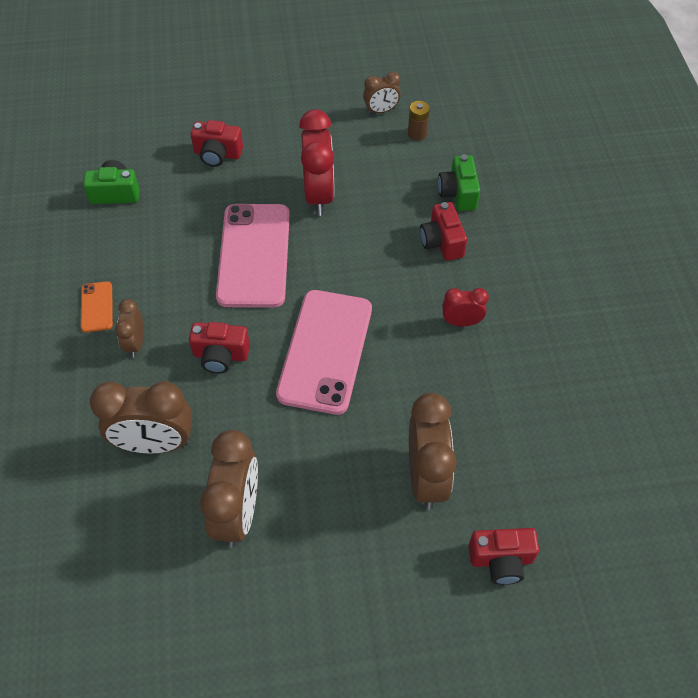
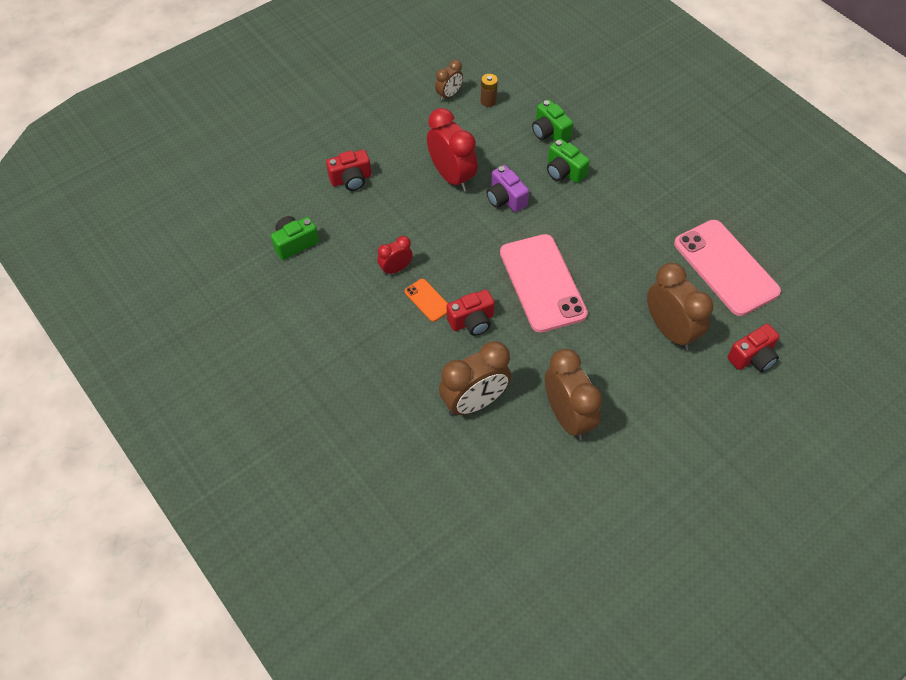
camera: 30 degrees left, 0 degrees up
(97, 307) = (352, 332): orange phone -> orange phone (427, 300)
(135, 343) = (403, 343): brown clock -> none
(254, 255) = (439, 241): pink phone -> pink phone (725, 267)
(356, 242) = (505, 198): none -> purple camera
(442, 242) = (564, 171): red camera -> green camera
(461, 322) = (618, 220): red clock -> red clock (396, 269)

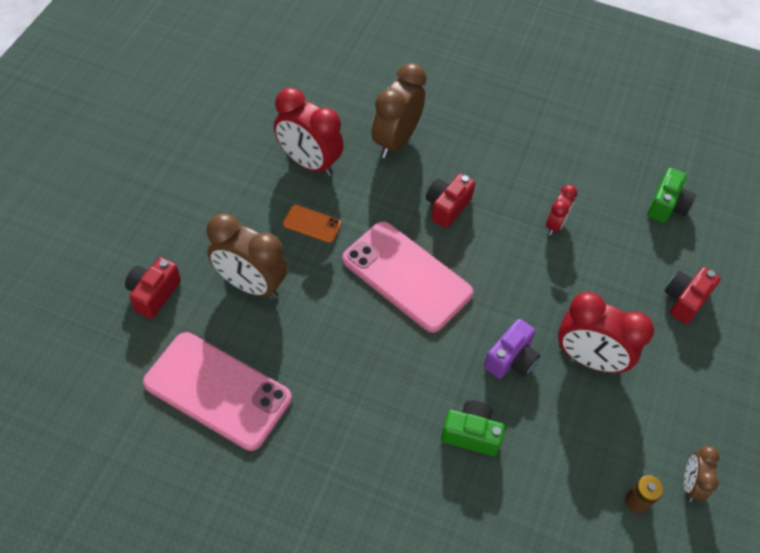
camera: 145 degrees right, 0 degrees up
(427, 300) = (501, 208): orange phone -> orange phone (312, 224)
(505, 198) = (511, 359): purple camera -> purple camera turned 105 degrees clockwise
(549, 132) = (527, 490): green camera -> none
(567, 417) = (309, 162): brown clock -> red clock

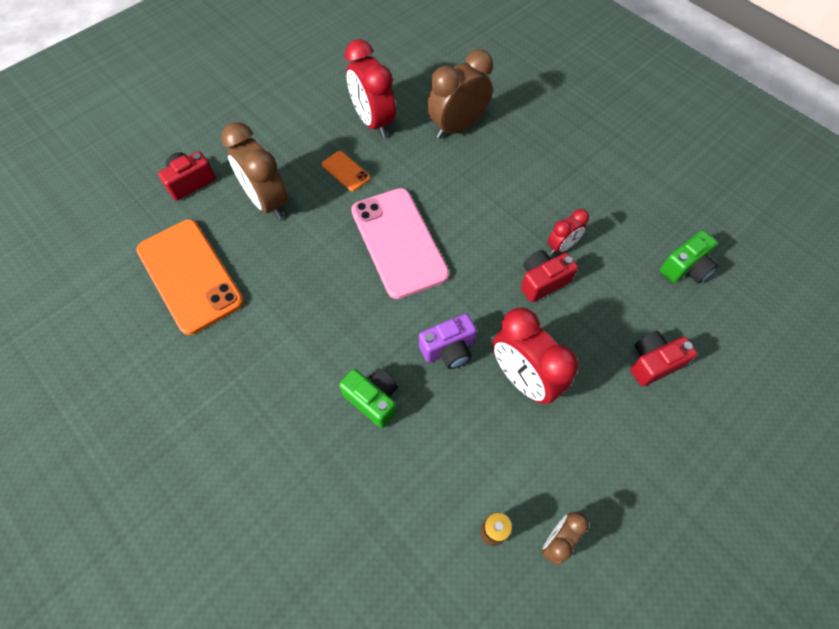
camera: 30 degrees right, 5 degrees up
(217, 390) = (190, 275): pink phone -> orange phone
(447, 207) = (469, 197): red camera -> red camera (542, 281)

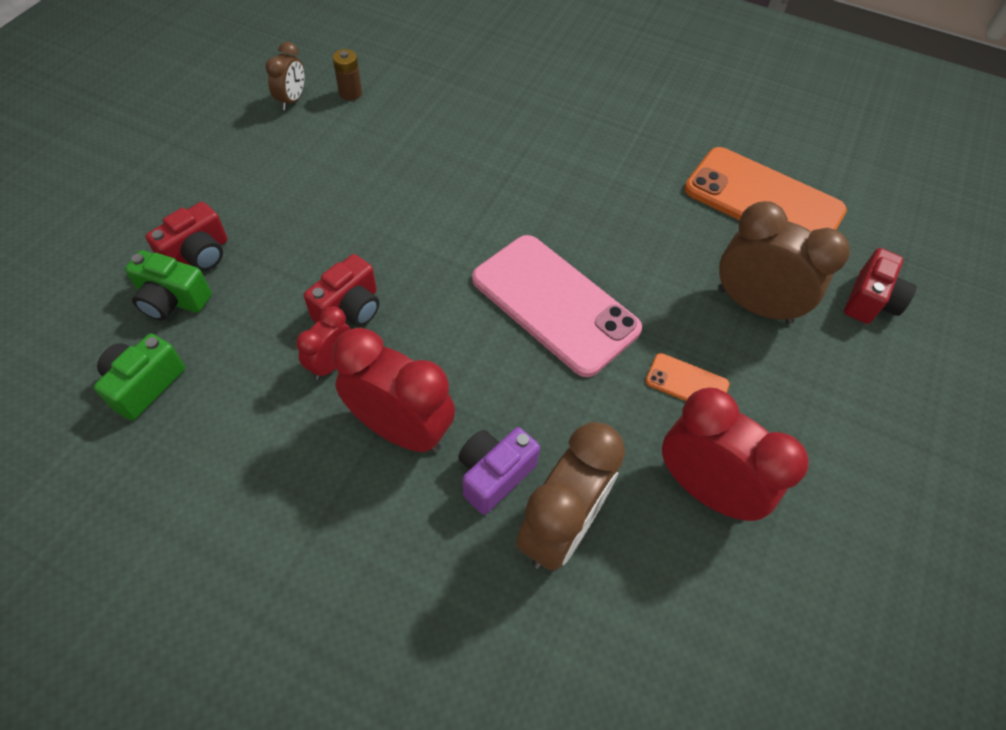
camera: 155 degrees right, 5 degrees down
(373, 400) = (498, 149): green camera -> green camera (173, 300)
(449, 349) = (440, 208): purple camera -> purple camera (494, 475)
(523, 379) = (350, 203): red clock -> red clock (401, 429)

